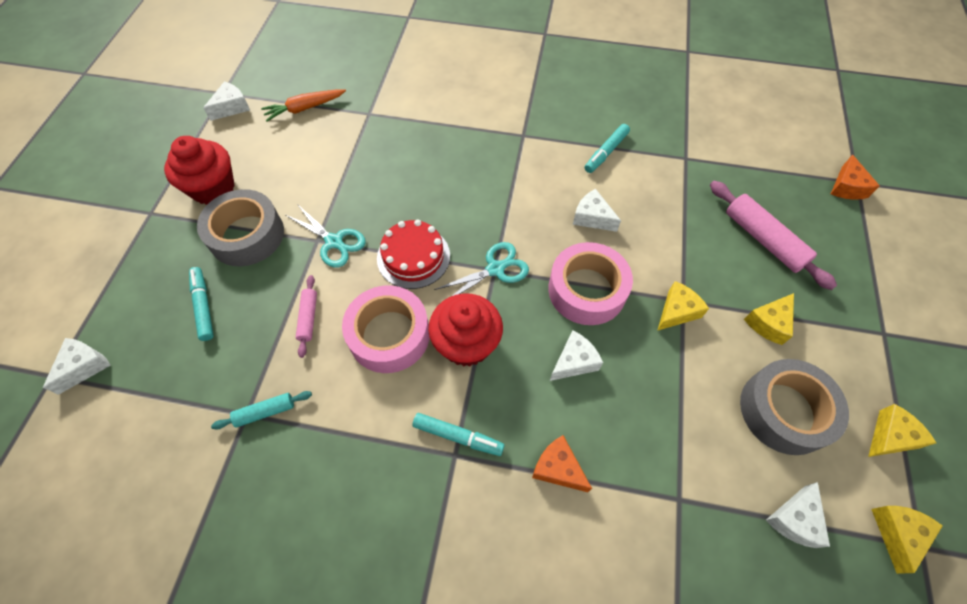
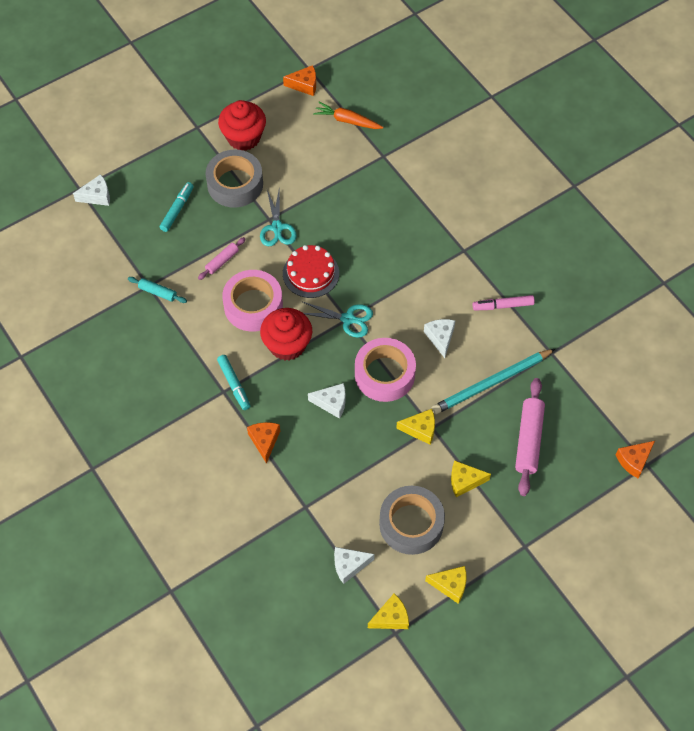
camera: 45 degrees right, 0 degrees up
(232, 107) = (304, 85): white cheese -> orange cheese
(606, 152) = (503, 306): turquoise marker -> pink marker
(677, 219) = (491, 383): none -> turquoise pencil

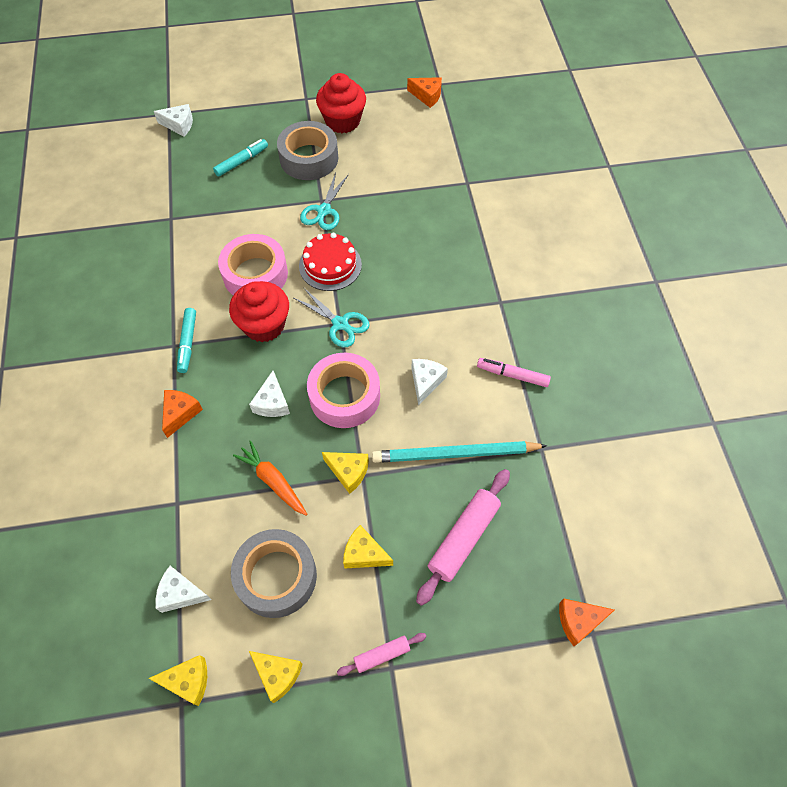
camera: 25 degrees right, 0 degrees up
(158, 292) = (175, 227): turquoise rolling pin -> none
(222, 261) = (252, 222): pink rolling pin -> pink rolling pin (382, 655)
(331, 403) = (272, 403): white cheese -> white cheese turned 60 degrees clockwise
(347, 121) = (449, 139): orange carrot -> orange carrot (273, 481)

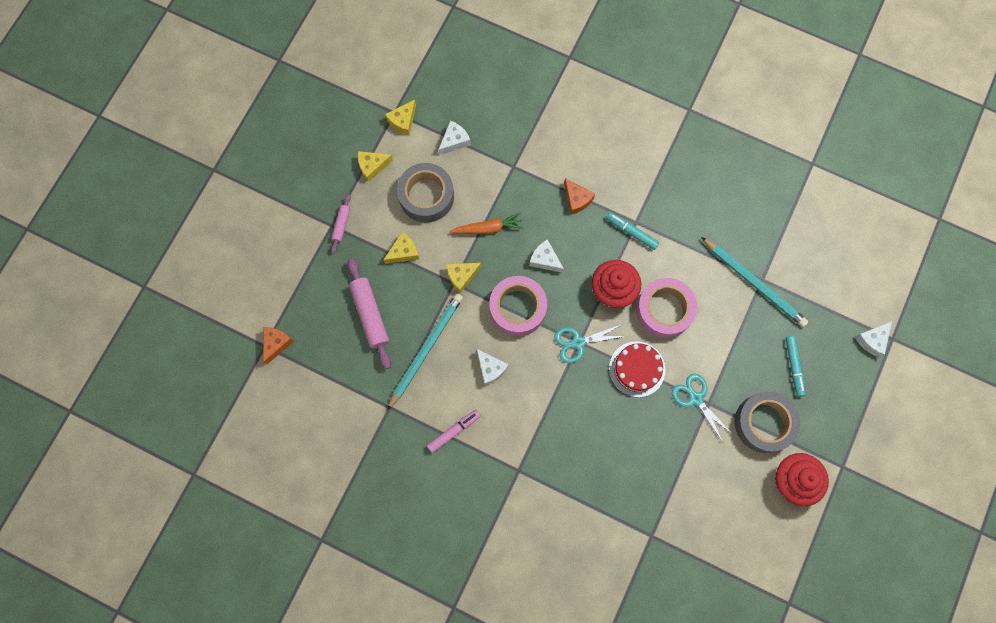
camera: 125 degrees right, 15 degrees up
(178, 222) = (754, 283): none -> turquoise pencil
(427, 96) = (779, 579): orange cheese -> none

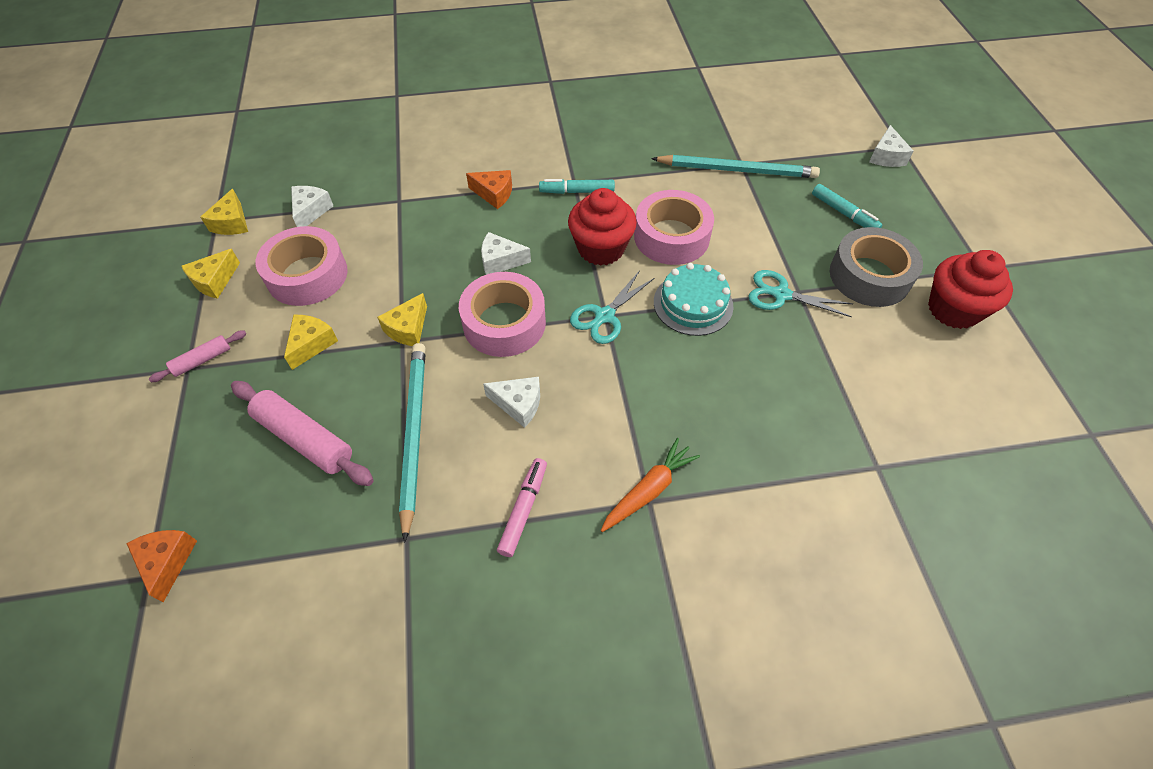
camera: 35 degrees left, 20 degrees down
(341, 225) = (202, 360): pink rolling pin -> pink rolling pin turned 75 degrees clockwise
(426, 196) = (307, 275): grey tape -> pink tape
(488, 228) = (408, 267): orange carrot -> orange carrot (649, 490)
(637, 369) = (693, 304): red cake -> turquoise cake

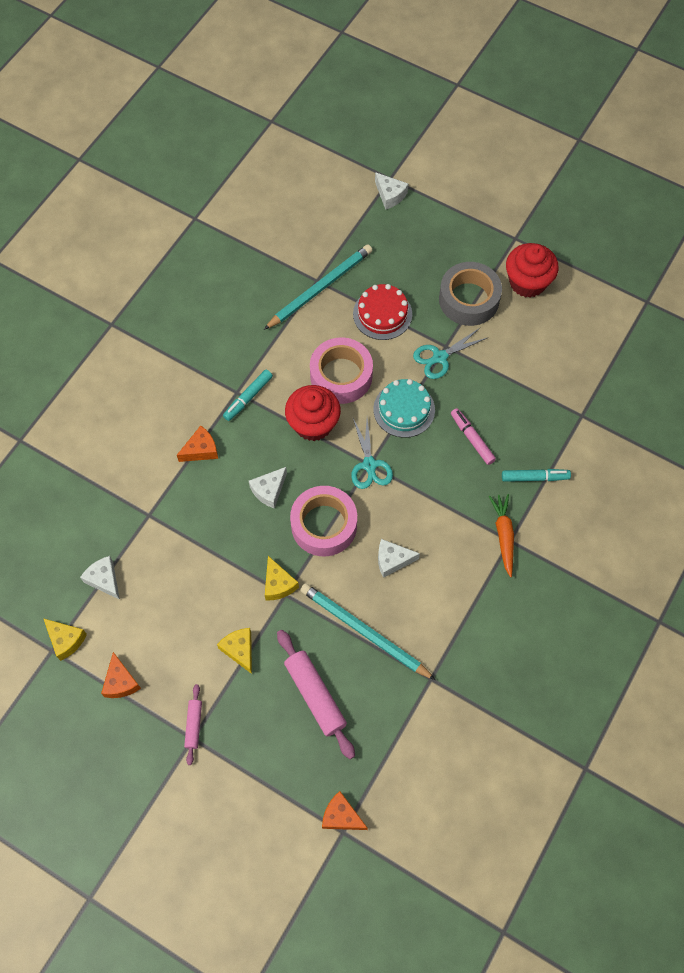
camera: 50 degrees left, 10 degrees up
(214, 281) = (121, 682): yellow cheese -> orange cheese
(304, 439) = (315, 695): pink rolling pin -> pink rolling pin turned 75 degrees clockwise
(307, 275) = (171, 618): pink tape -> none
(518, 404) = (392, 560): white cheese -> white cheese turned 150 degrees counterclockwise
(523, 510) = (463, 607): pink marker -> pink marker (472, 439)
(768, 225) = (382, 314): none -> red cake
(843, 213) = (412, 265): turquoise marker -> turquoise marker (534, 477)

